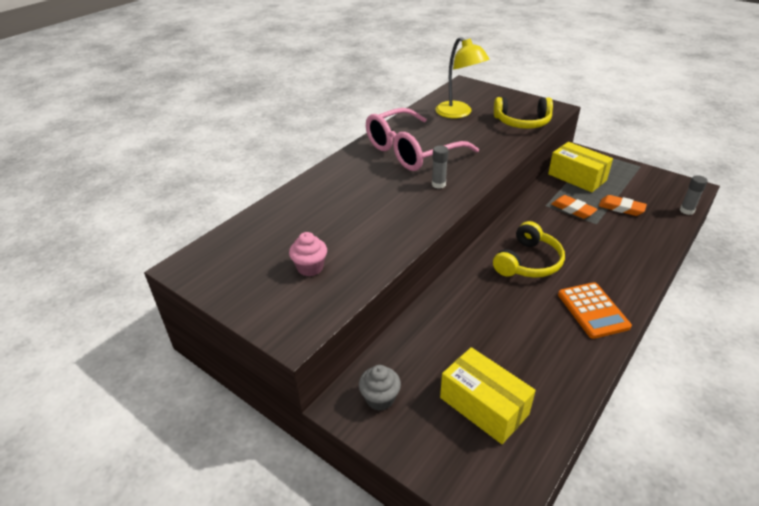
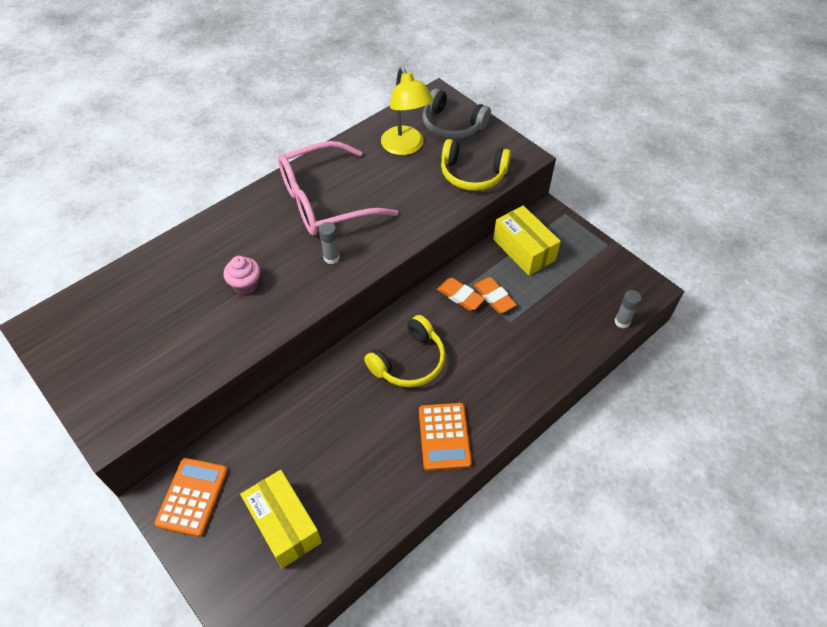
camera: 10 degrees right, 15 degrees up
(310, 268) = (154, 351): pink cupcake -> pink cupcake (246, 285)
(380, 399) = (192, 497): grey cupcake -> orange calculator
(487, 98) = (452, 125): none -> grey headphones
(621, 208) = (549, 305): orange eraser -> orange eraser (460, 296)

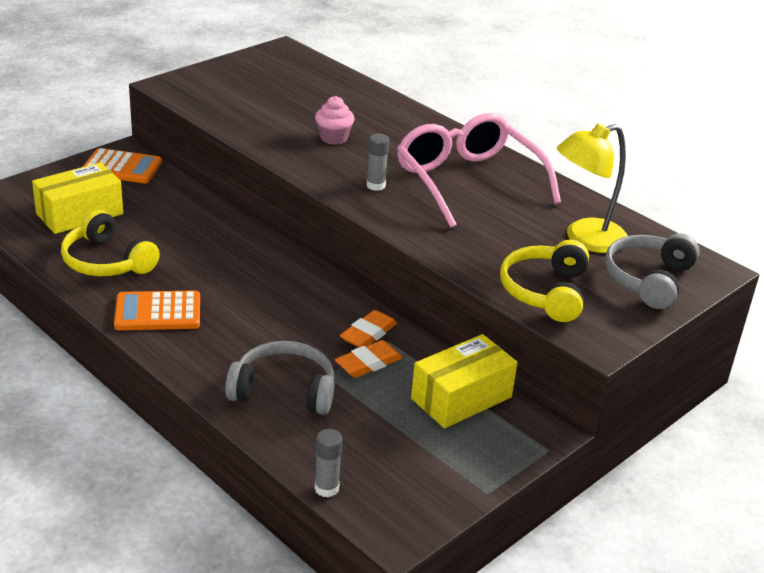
camera: 85 degrees right, 20 degrees down
(409, 361) = (265, 290): yellow headphones -> yellow headphones (106, 261)
(531, 346) = (284, 390): none -> grey headphones

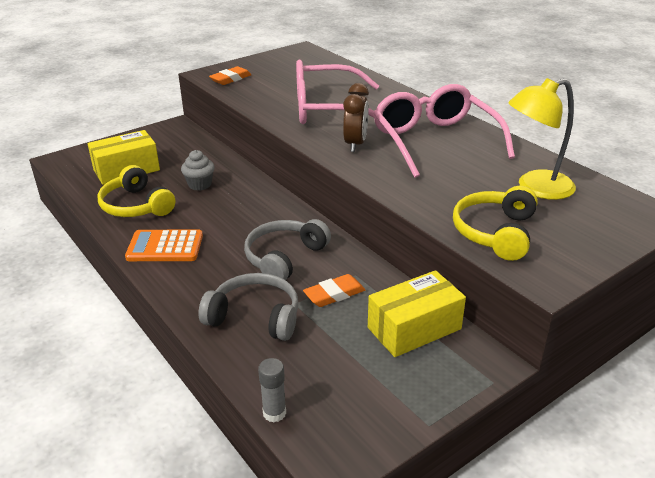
camera: 10 degrees right, 0 degrees up
(122, 167) = (169, 137): orange calculator -> none
(179, 233) = (200, 184): none -> grey cupcake
(333, 138) = (327, 109): pink cupcake -> pink glasses
(368, 334) = (338, 268): orange eraser -> orange eraser (230, 79)
(376, 185) = (355, 144): grey glue stick -> brown clock
(648, 279) = (594, 223): grey headphones -> grey headphones (284, 257)

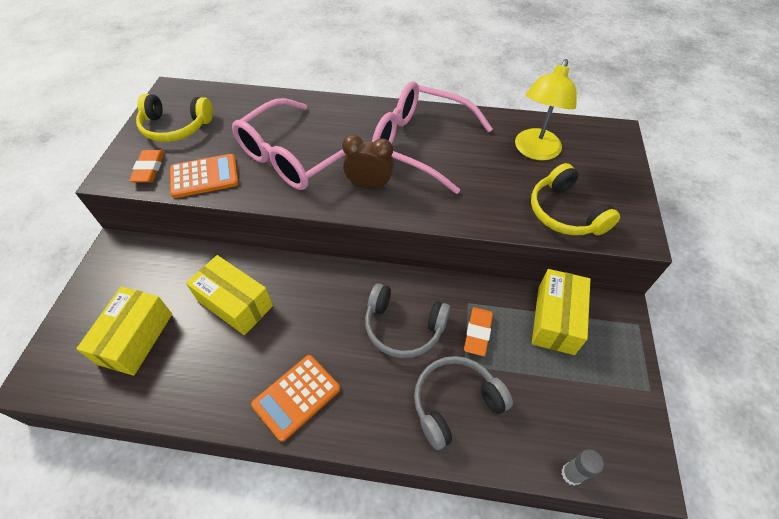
camera: 45 degrees left, 20 degrees up
(136, 206) = (206, 373): yellow headphones -> yellow headphones (176, 127)
(200, 184) = (235, 303): grey cupcake -> yellow box
(255, 95) = (204, 177): none -> orange calculator
(284, 257) = (403, 327): grey headphones -> grey headphones turned 60 degrees counterclockwise
(355, 144) = (369, 185): brown clock -> brown clock turned 45 degrees counterclockwise

